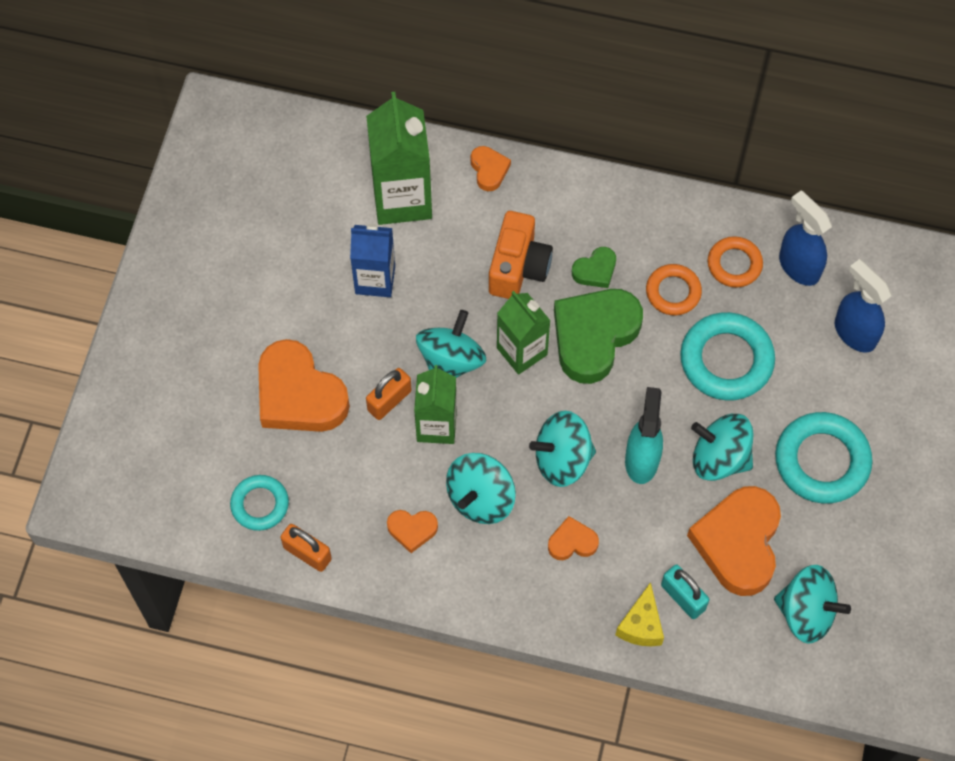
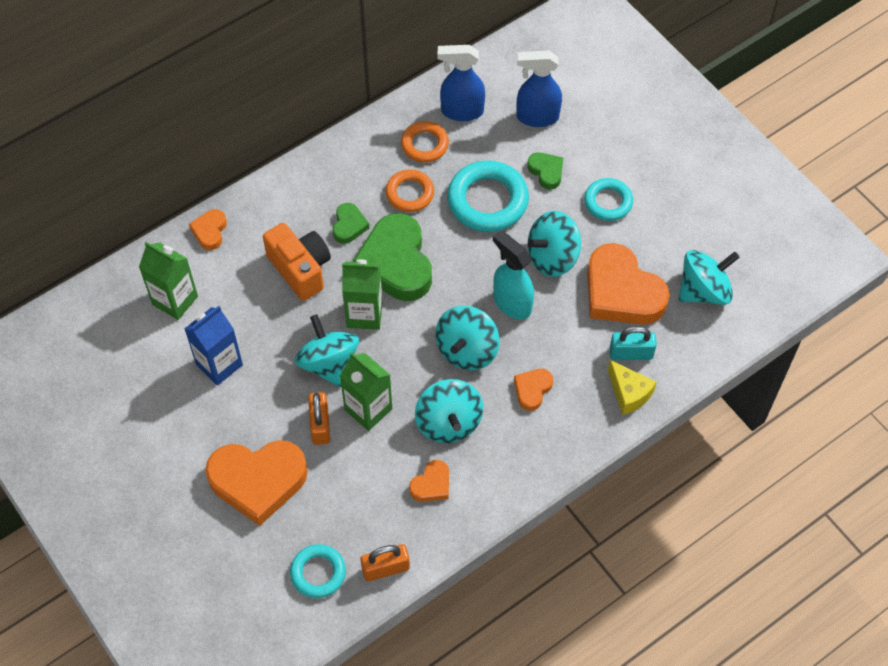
camera: 50 degrees left, 5 degrees down
(402, 198) = (175, 300): green carton -> green carton, size x0.66
(489, 170) = (210, 231): orange heart -> orange heart turned 105 degrees counterclockwise
(803, 385) = (546, 172): none -> green heart
(822, 461) = (608, 202): turquoise ring -> turquoise ring, size x0.60

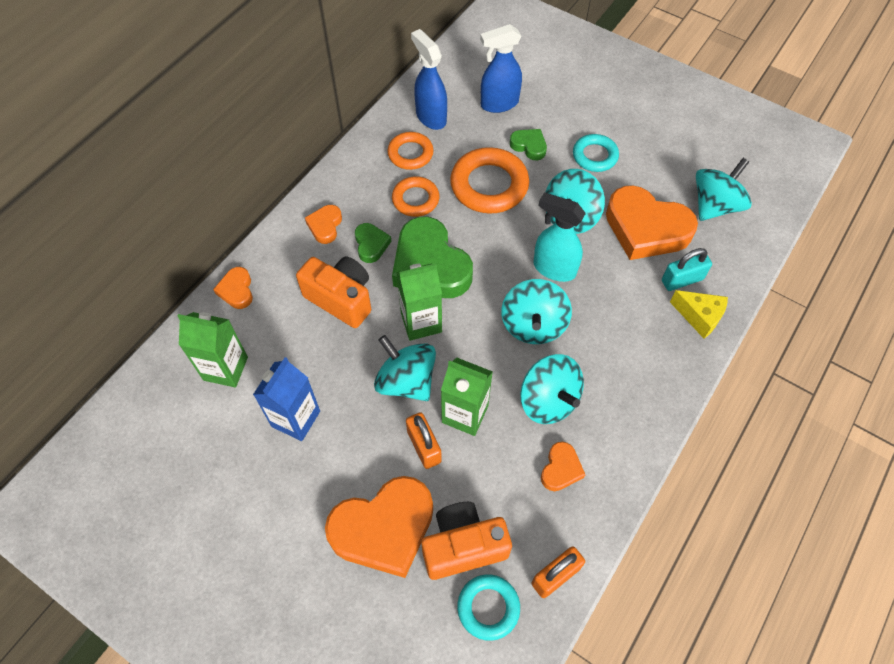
camera: 20 degrees left, 0 degrees up
(318, 518) = (463, 546): none -> orange camera
(461, 111) = (431, 117): blue spray bottle -> blue spray bottle turned 75 degrees clockwise
(487, 201) = (489, 185): turquoise ring -> orange ring
(532, 390) = (611, 342): orange heart -> orange heart (325, 226)

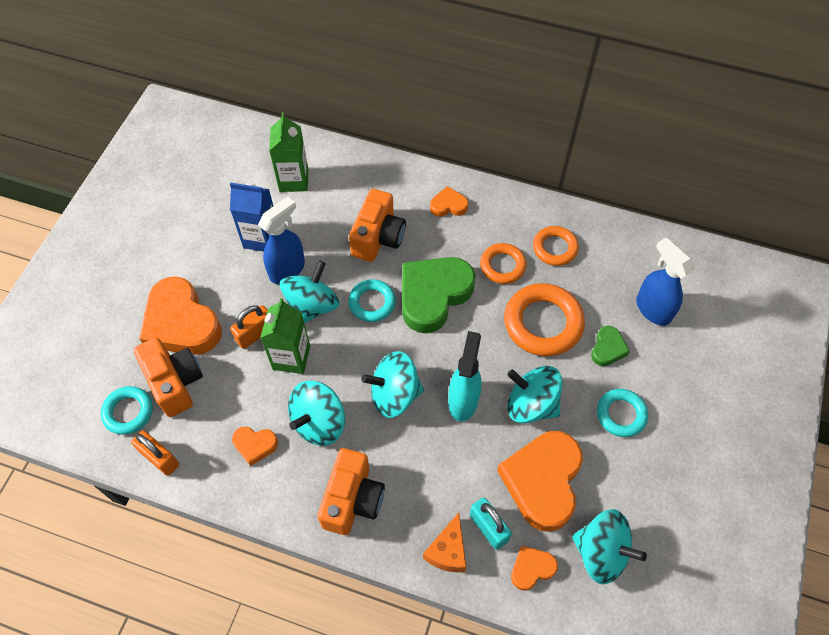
camera: 75 degrees right, 0 degrees up
(237, 290) = (365, 165): orange heart -> orange heart (531, 568)
(371, 245) = (440, 244): green heart -> none
(421, 322) = (372, 303): green carton -> turquoise ring
(431, 117) = (607, 253): blue spray bottle -> blue spray bottle (287, 269)
(637, 386) = (352, 500): none -> orange camera
(699, 317) = (448, 551): yellow cheese -> orange cheese

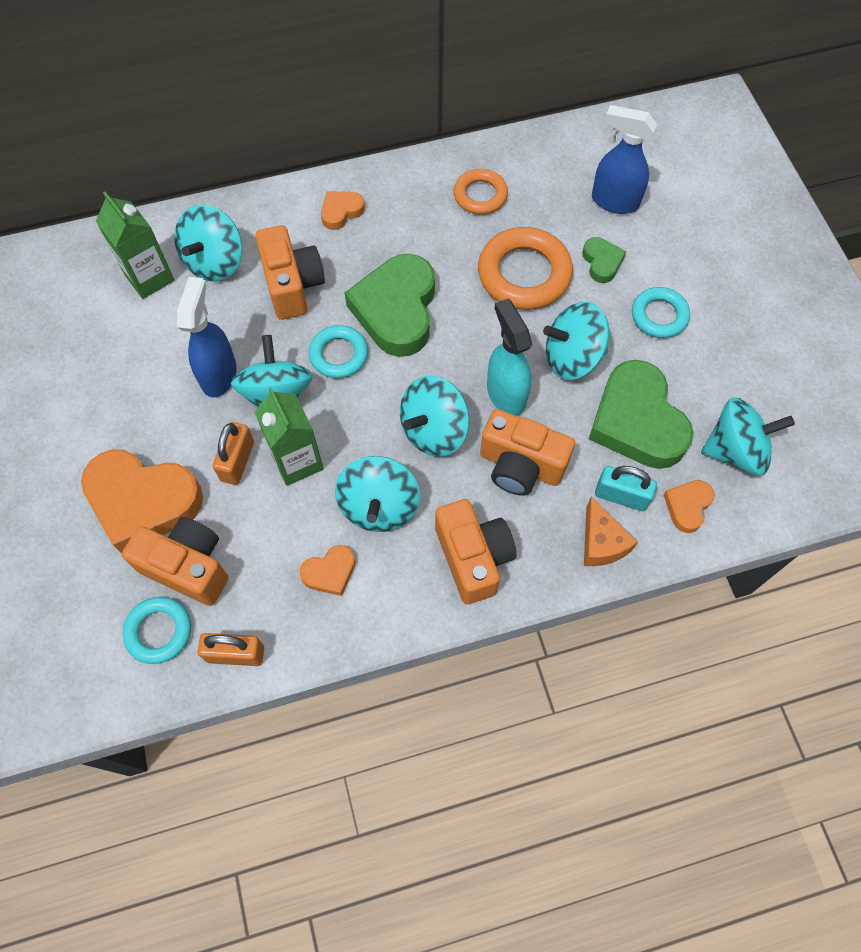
camera: 35 degrees left, 5 degrees up
(261, 238) = (162, 359): blue carton -> none
(341, 193) = (215, 262): none -> turquoise spinning top
(434, 458) = (520, 466): none -> orange camera
(502, 266) = (442, 241): orange ring -> none
(542, 481) = (637, 421): orange heart -> green heart

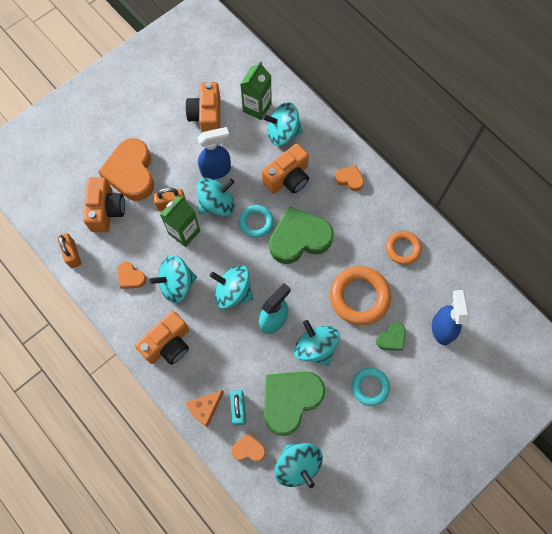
camera: 65 degrees right, 5 degrees up
(159, 631) = (70, 215): turquoise ring -> none
(520, 466) = (232, 346): orange camera -> orange camera (206, 117)

